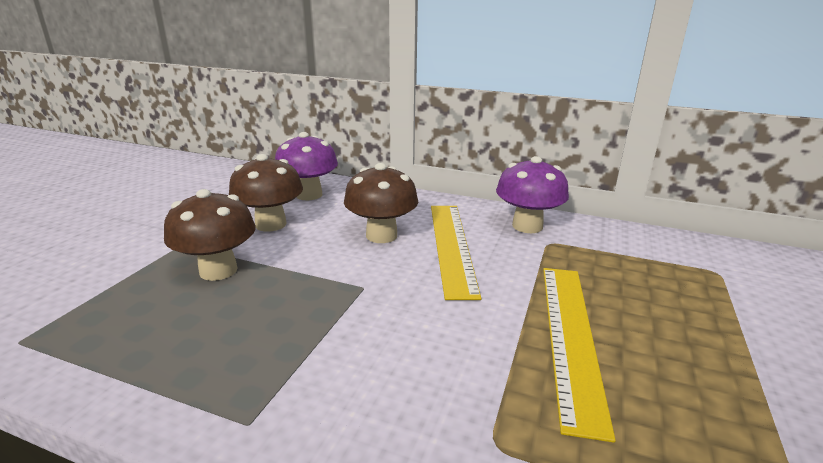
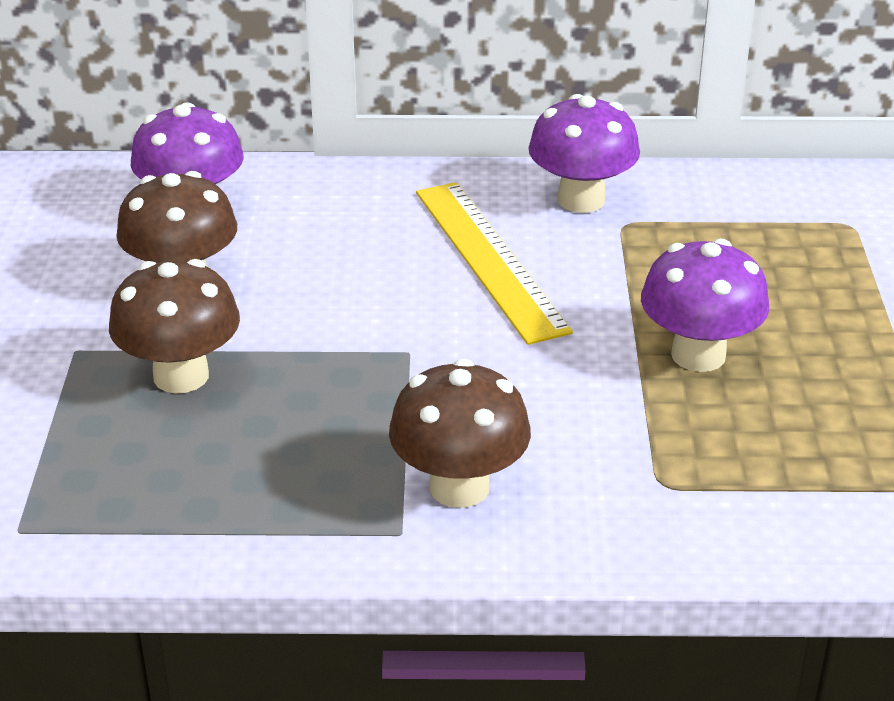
camera: 20 degrees left, 10 degrees up
(381, 235) = (375, 264): brown mushroom -> brown mushroom (459, 487)
(571, 336) = (698, 355): yellow ruler -> purple mushroom

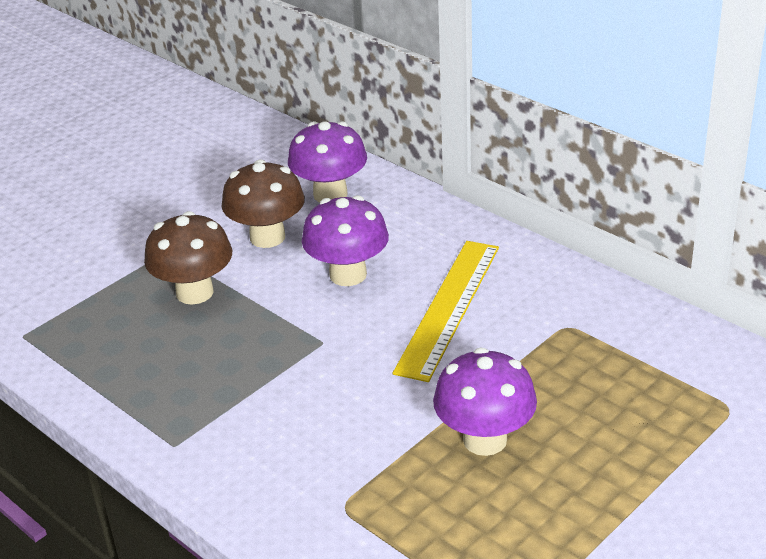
camera: 45 degrees right, 0 degrees up
(459, 487) = (236, 438): brown mushroom -> none
(581, 200) = (563, 296): purple mushroom -> purple mushroom (348, 275)

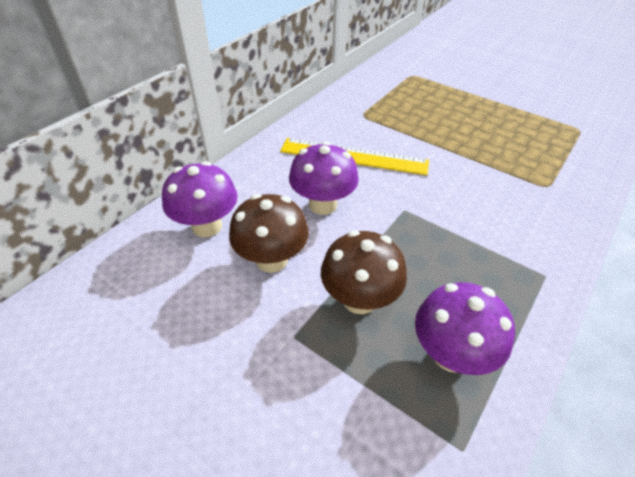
camera: 100 degrees left, 10 degrees up
(485, 440) = (467, 139): purple mushroom -> purple mushroom (451, 354)

